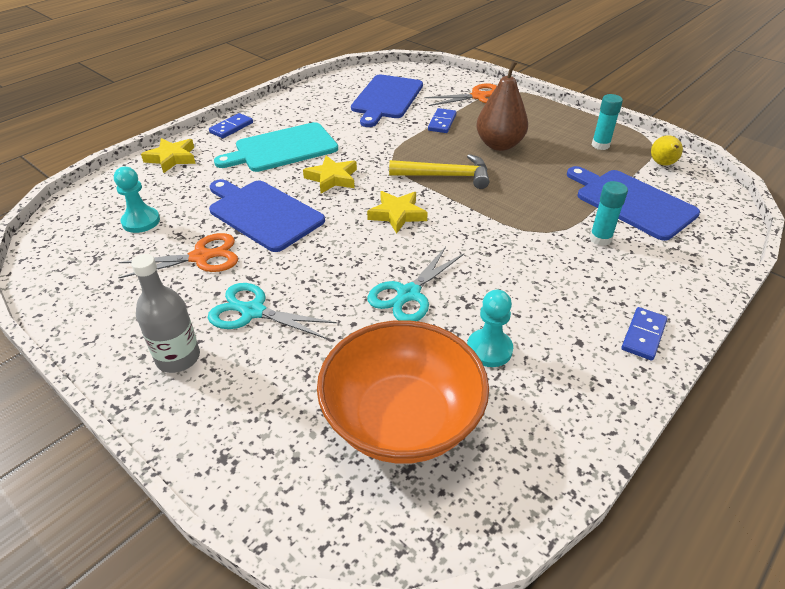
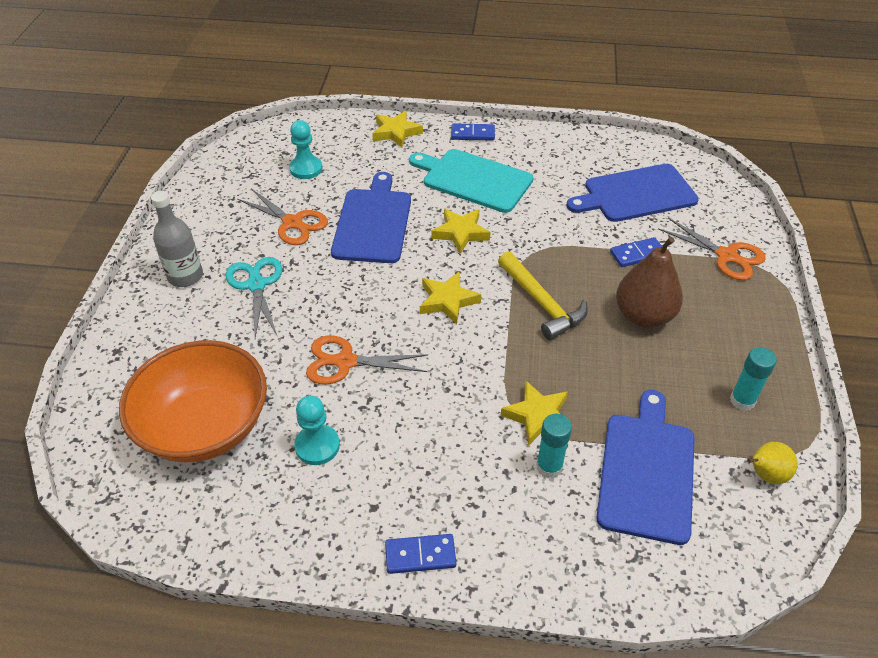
camera: 55 degrees right, 5 degrees up
(408, 294) = (346, 362): turquoise scissors -> orange scissors
(550, 224) = (537, 416): none -> yellow star

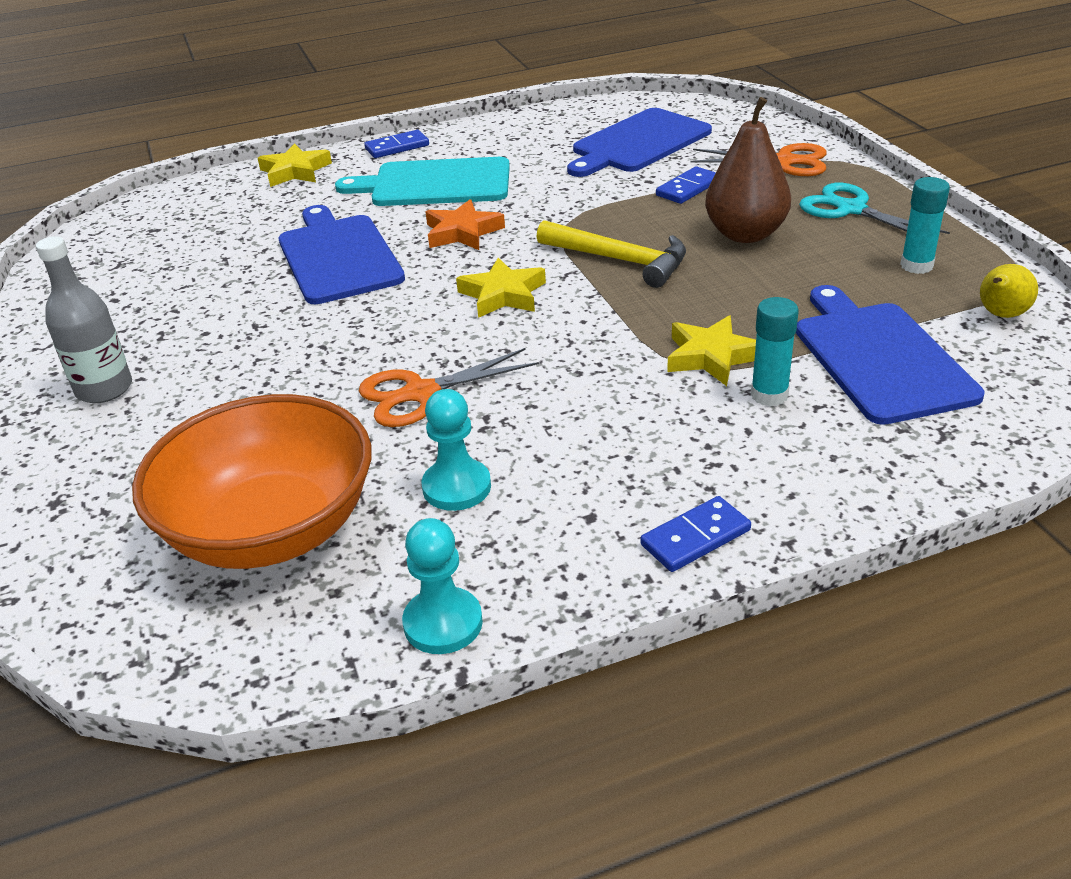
camera: 25 degrees left, 10 degrees down
(256, 285) = (223, 363): turquoise scissors -> turquoise scissors (851, 209)
(292, 223) = (224, 289): orange scissors -> none
(306, 169) = (198, 235): turquoise pawn -> turquoise pawn (443, 623)
(460, 233) = (462, 232): yellow star -> orange star

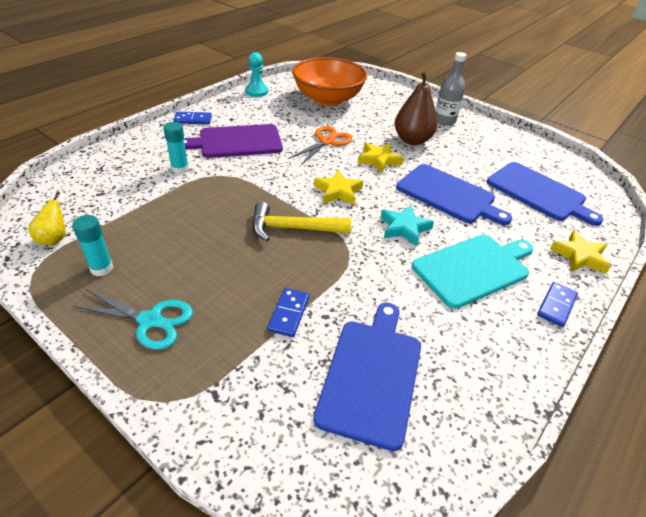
camera: 145 degrees right, 5 degrees up
(456, 487) = (282, 118): turquoise pawn -> none
(462, 232) = (404, 228): orange star -> turquoise star
(617, 437) = (236, 142): none -> purple cutting board
(695, 538) = (193, 120): blue domino -> blue domino turned 60 degrees clockwise
(712, 356) = (212, 181): yellow star -> yellow star (378, 160)
(745, 234) = (224, 271): brown pear -> brown pear (412, 140)
(783, 161) = (222, 381): orange scissors -> none
(879, 358) = (128, 197): blue cutting board -> blue cutting board (538, 193)

